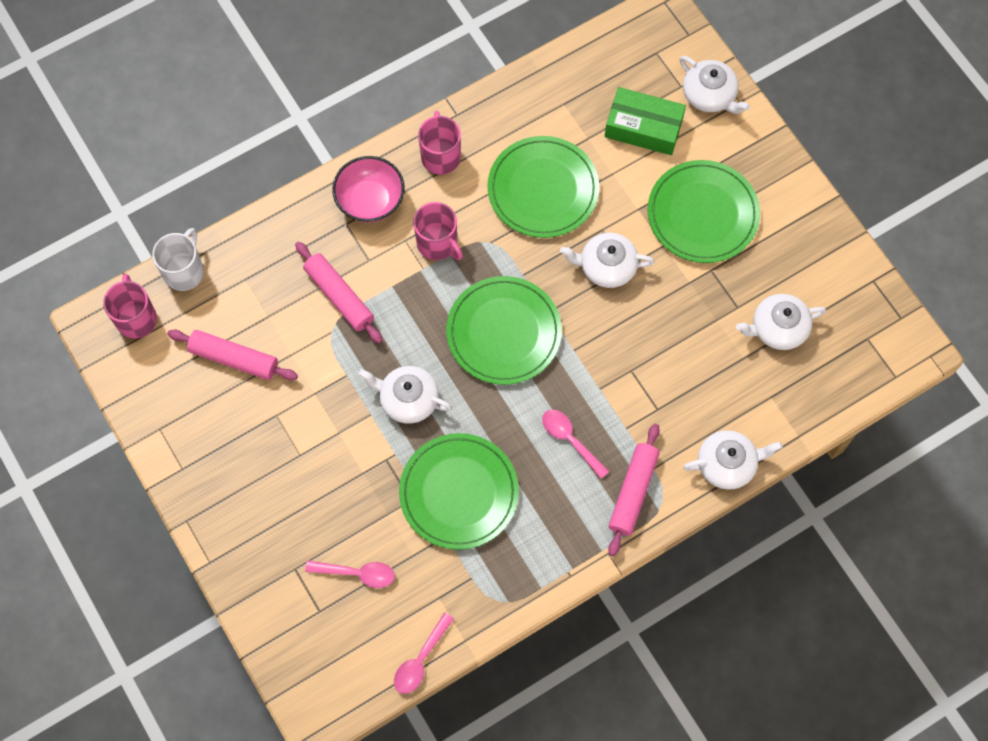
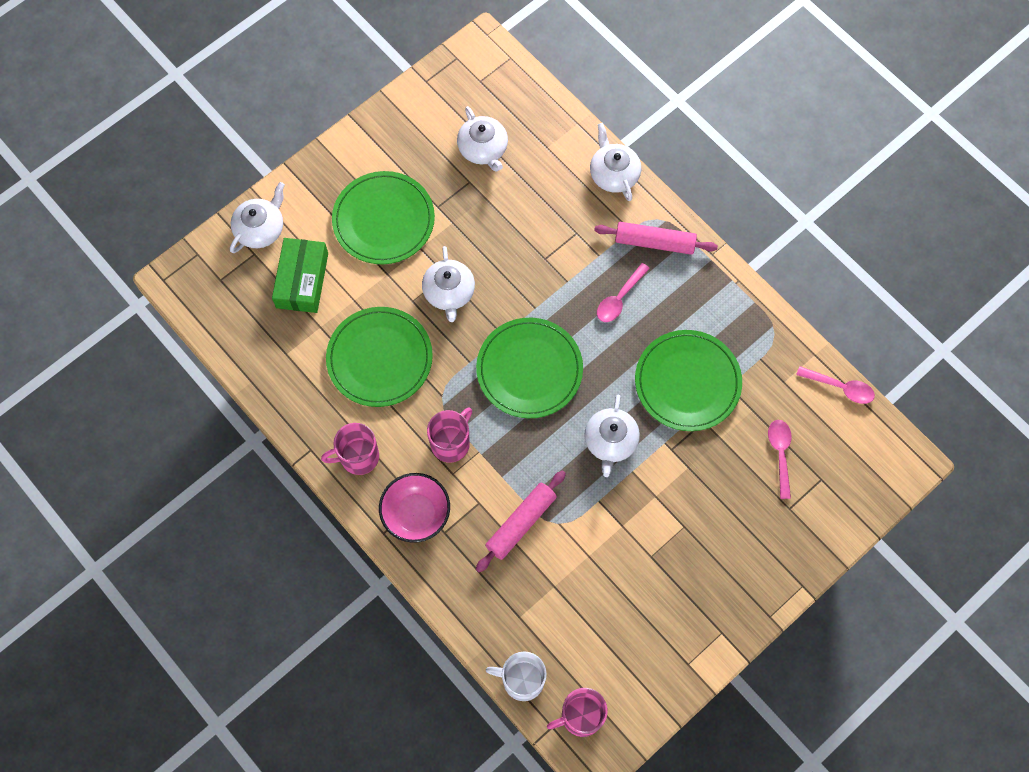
camera: 100 degrees left, 0 degrees up
(234, 359) = (603, 609): pink rolling pin -> none

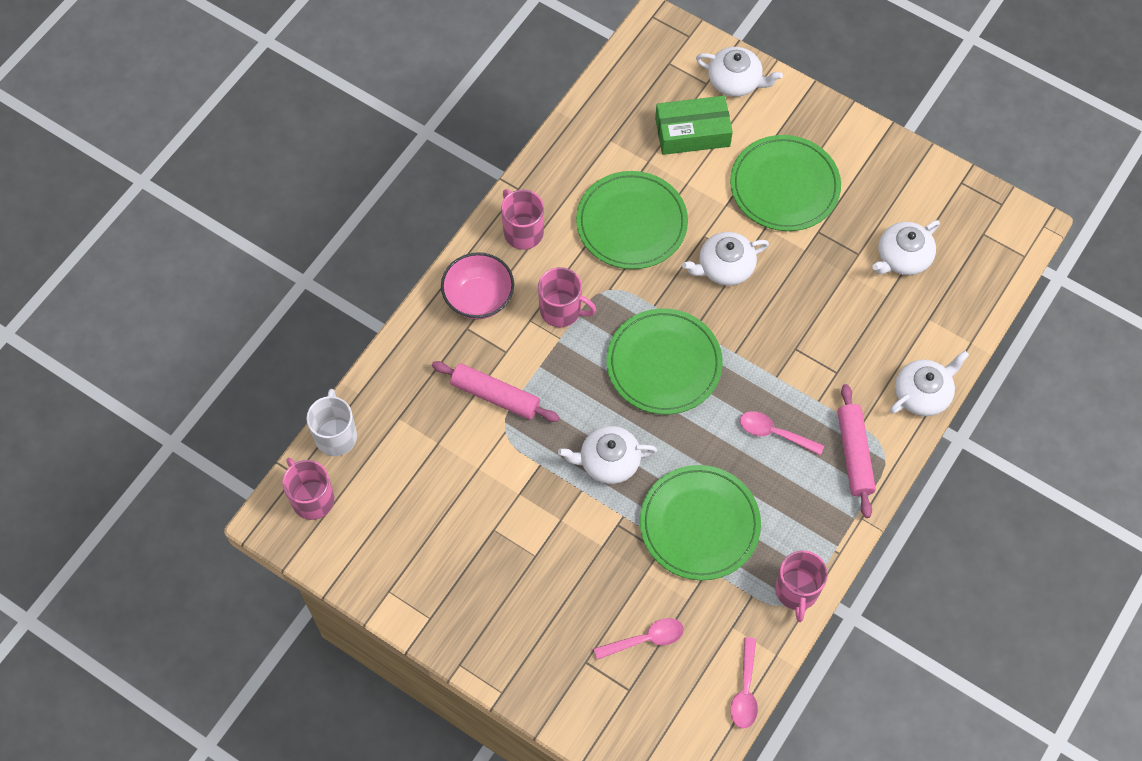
camera: 75 degrees right, 5 degrees down
(764, 323) = (797, 591): none -> pink mug

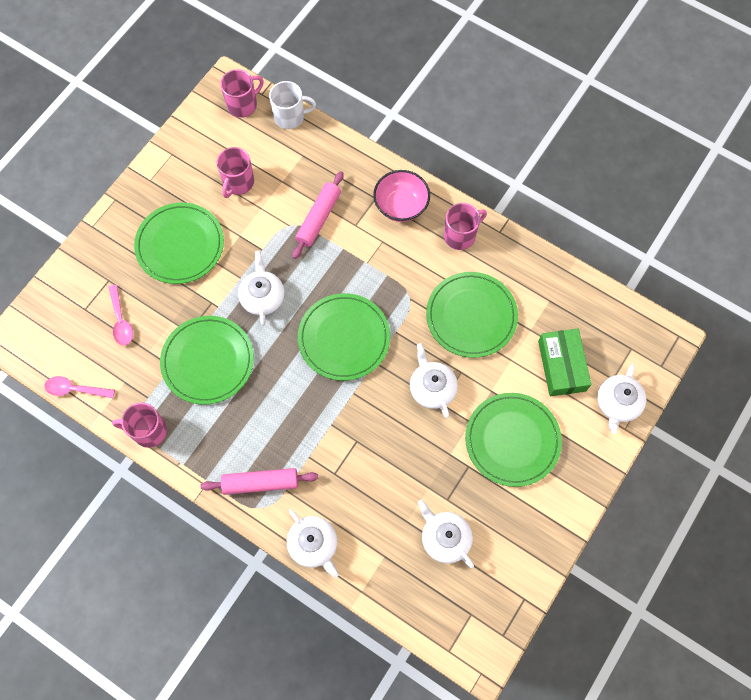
camera: 90 degrees right, 5 degrees up
(532, 570) = (180, 245): none -> green plate
(561, 310) = (391, 264): pink mug -> pink mug (238, 183)
(774, 433) = (281, 420): pink spoon -> none

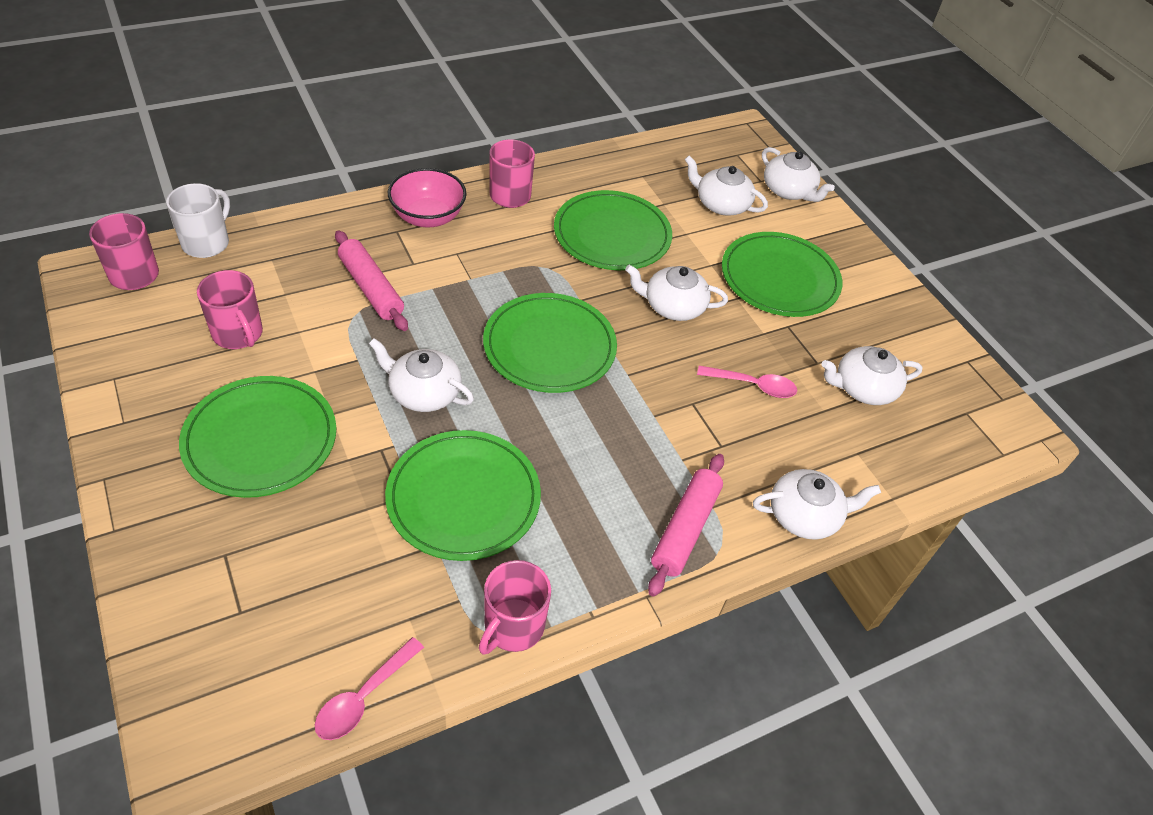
camera: 65 degrees left, 20 degrees down
(121, 320) = (306, 572): pink spoon -> pink spoon (753, 385)
(561, 366) = (721, 204): green box -> white teapot

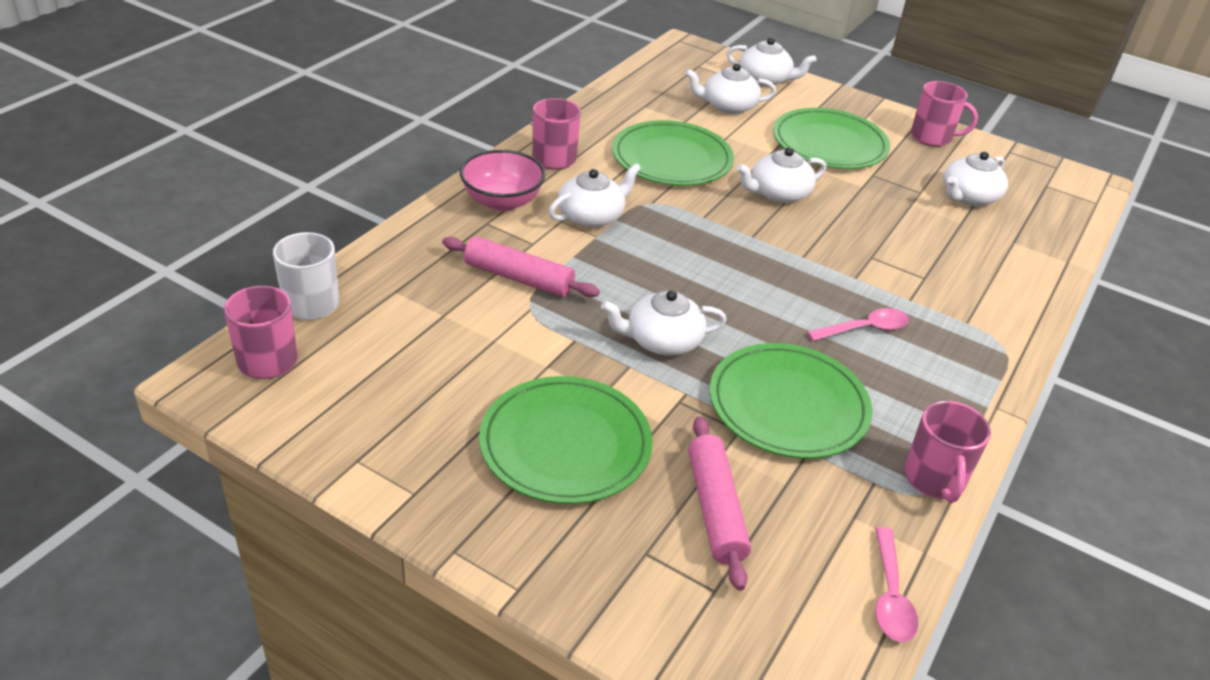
camera: 30 degrees left, 10 degrees down
(238, 334) = (438, 367): pink mug -> pink mug (932, 137)
(549, 346) = (721, 261): green plate -> none
(685, 529) = (967, 347): pink rolling pin -> pink rolling pin (715, 509)
(753, 385) = (897, 226): pink spoon -> pink spoon (864, 329)
(805, 515) = (1030, 299): white teapot -> white teapot (592, 216)

